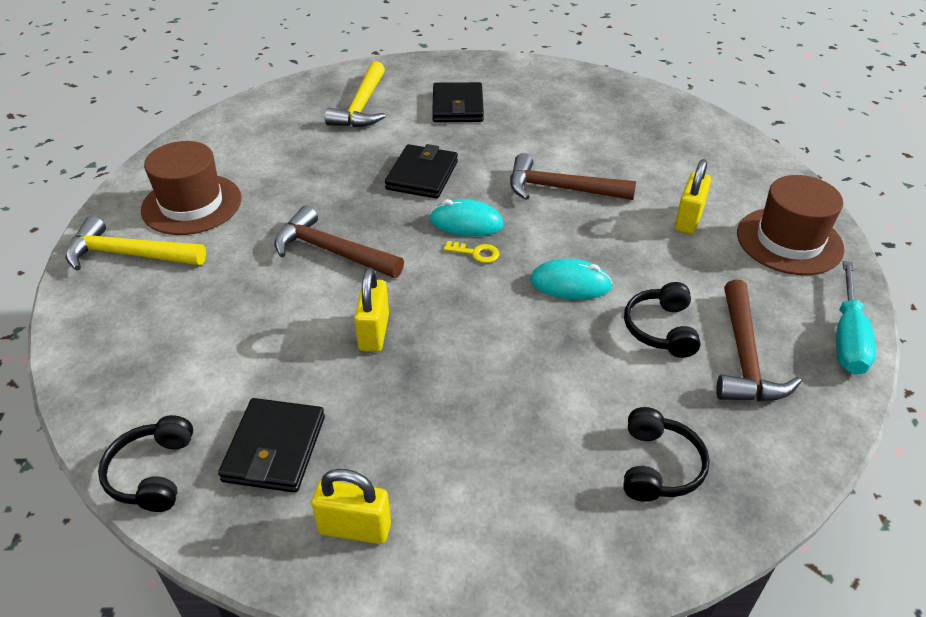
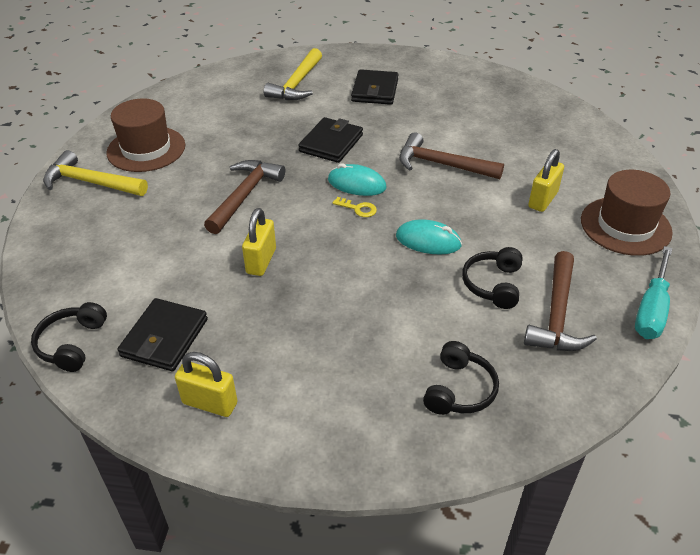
camera: 10 degrees right, 0 degrees up
(332, 251) = (244, 196): brown hammer -> brown hammer turned 75 degrees clockwise

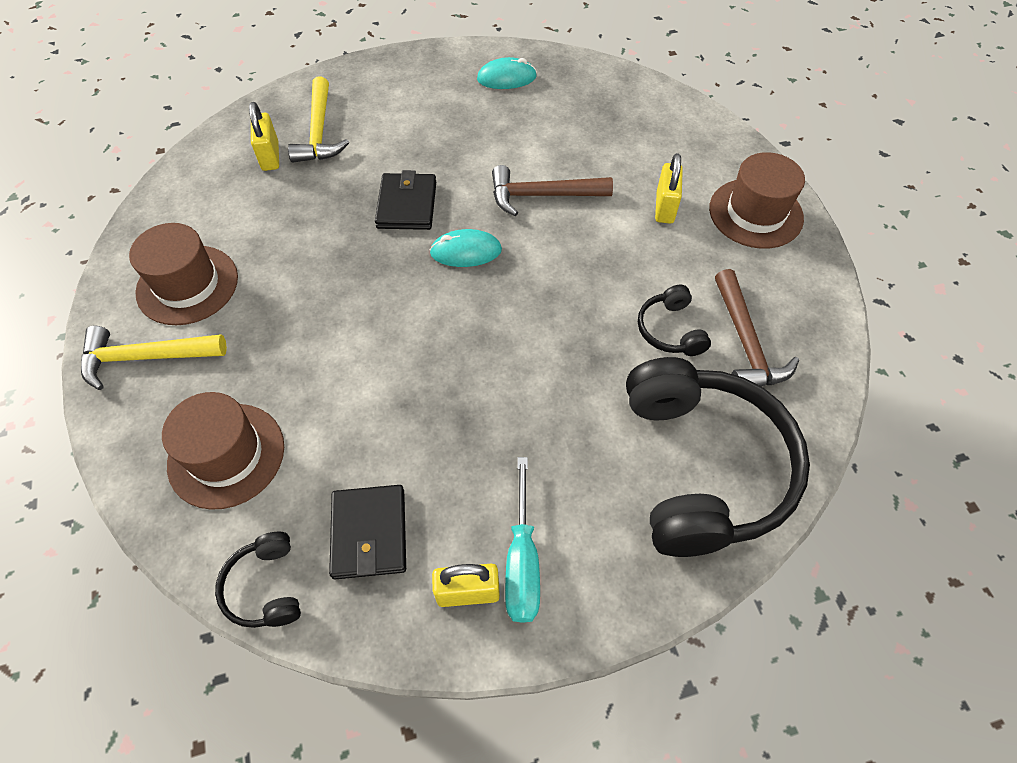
camera: 25 degrees left, 15 degrees up
(102, 255) = (226, 455): none -> brown hat
(244, 196) = (349, 310): brown hammer -> none
(261, 261) = (419, 391): yellow padlock -> yellow padlock (270, 156)
(358, 209) = (485, 284): yellow key -> none
(375, 90) = (415, 115): black wallet -> none
(428, 241) = (580, 299): turquoise mouse -> turquoise mouse (506, 78)
(459, 390) = (702, 467): black headphones -> black headphones, size x2.31
(651, 310) = (824, 305): turquoise screwdriver -> turquoise screwdriver (522, 562)

